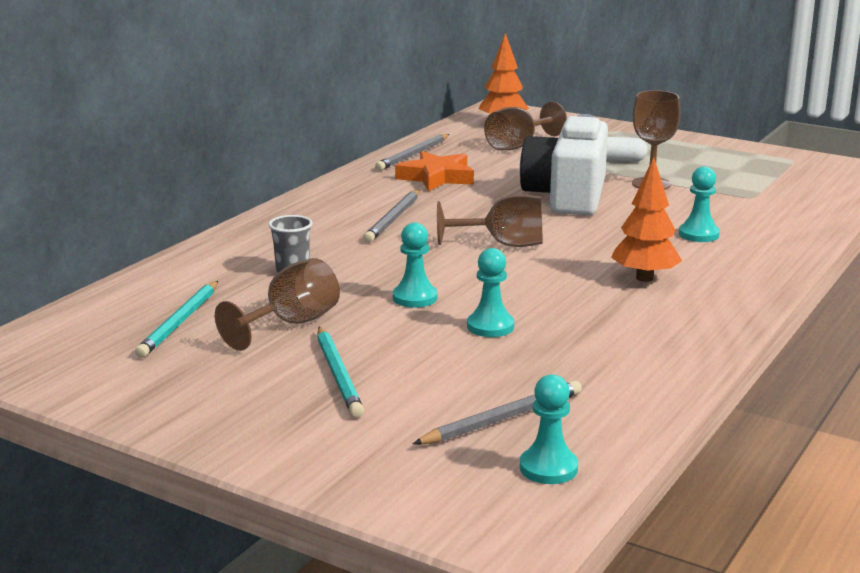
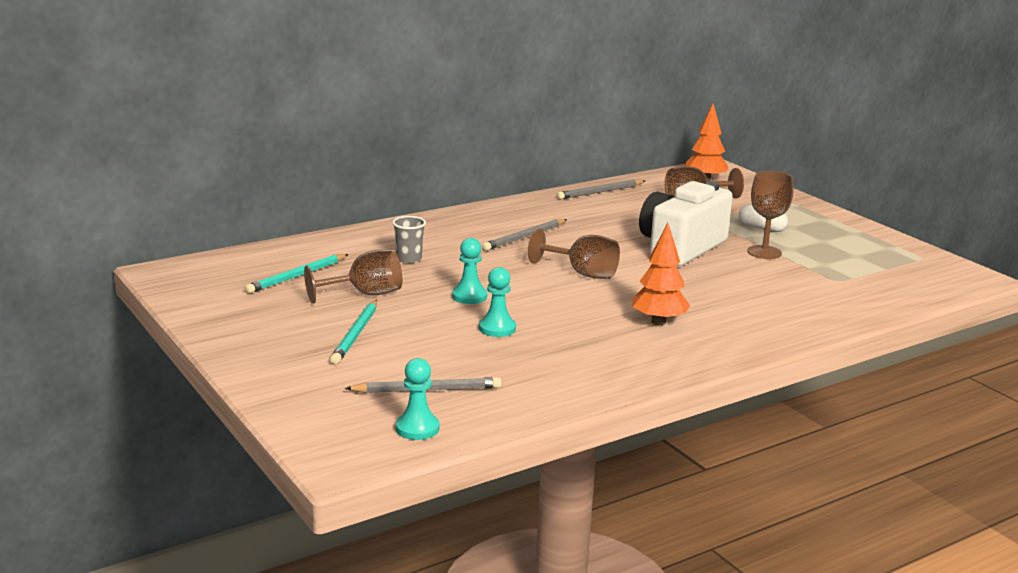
camera: 25 degrees right, 0 degrees up
(436, 177) = (596, 213): orange star -> none
(698, 234) = (749, 299): turquoise pawn -> none

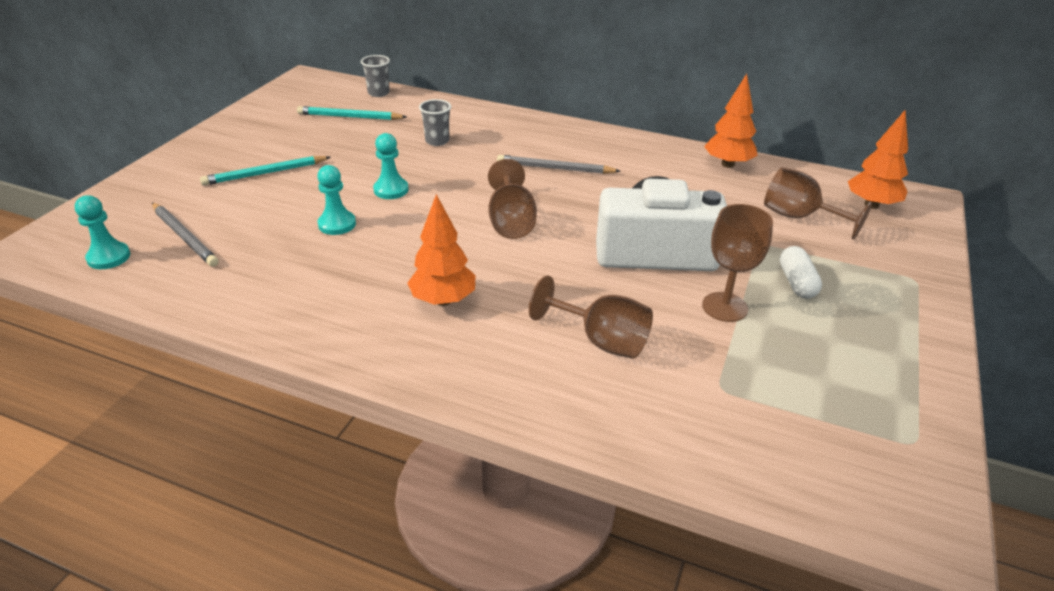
camera: 55 degrees right, 15 degrees up
(265, 253) = (378, 93): none -> grey cup
(365, 294) = (345, 150): brown goblet -> brown goblet (601, 340)
(600, 192) = (727, 164): grey pencil -> orange tree

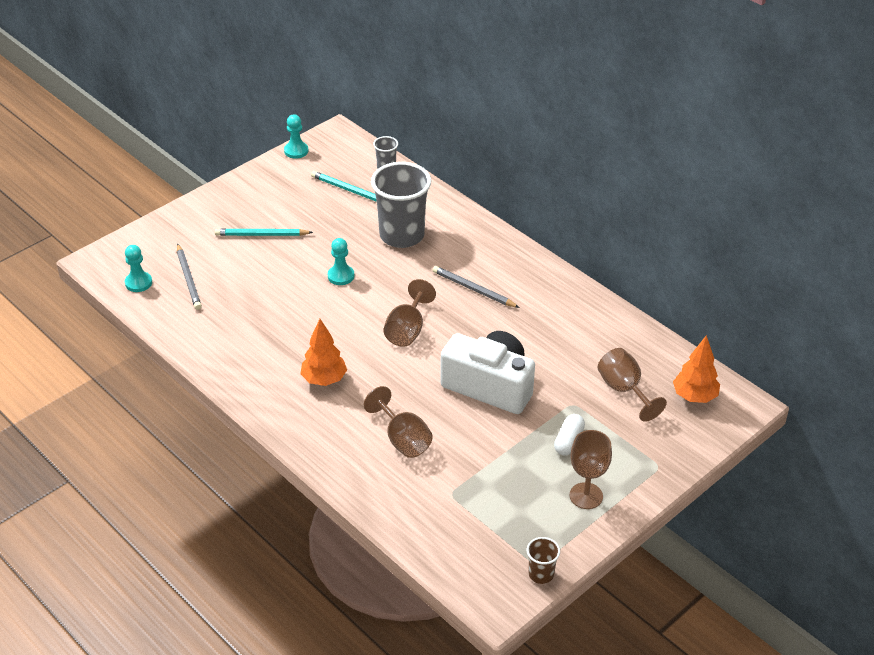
camera: 25 degrees right, 5 degrees up
(337, 224) = (289, 297): turquoise pawn -> turquoise pawn (296, 151)
(437, 141) = (402, 235): grey cup -> grey cup, size x2.24
(724, 307) = (501, 442): brown goblet -> brown goblet (586, 496)
(727, 164) = (615, 324): orange tree -> none
(934, 456) = (541, 574): none -> brown cup

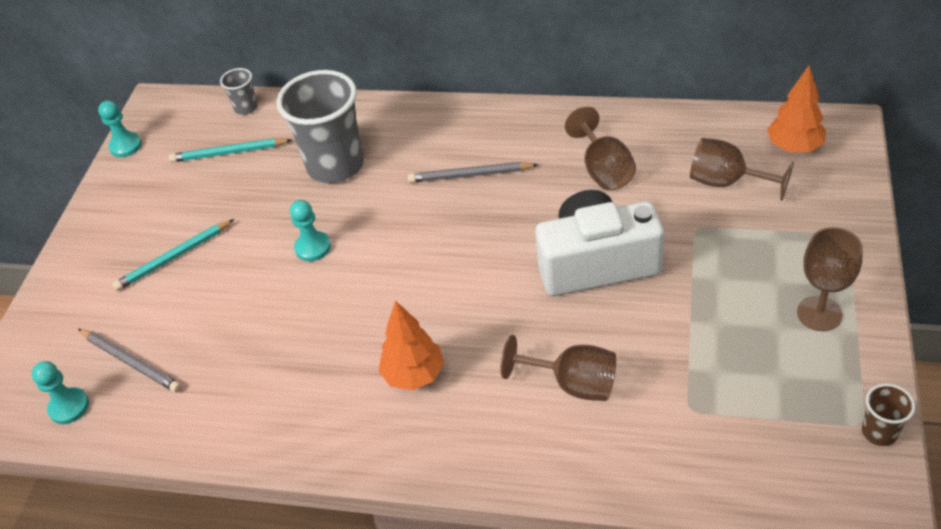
camera: 30 degrees left, 5 degrees up
(407, 330) = (447, 260): brown goblet -> brown goblet (603, 169)
(568, 441) = (737, 268): white capsule -> none

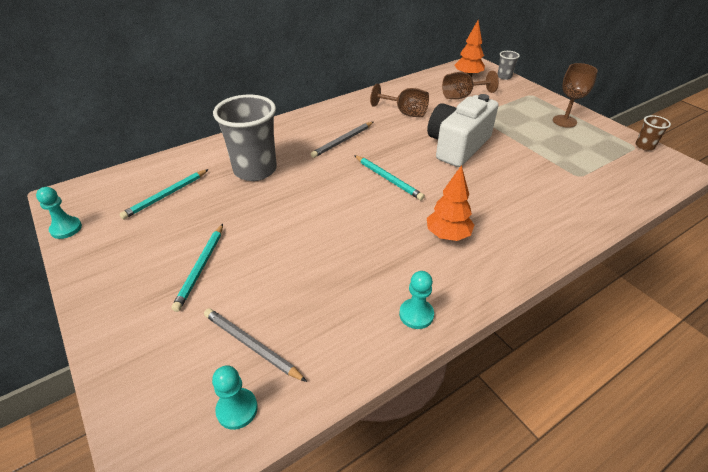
camera: 50 degrees left, 5 degrees down
(131, 362) = (252, 345): grey pencil -> grey pencil turned 135 degrees counterclockwise
(246, 108) = (147, 169): grey cup -> grey cup (504, 77)
(313, 247) = (298, 212): turquoise pawn -> turquoise pawn (416, 314)
(449, 261) = (388, 179): none -> turquoise pencil
(572, 383) = (522, 194): brown goblet -> none

